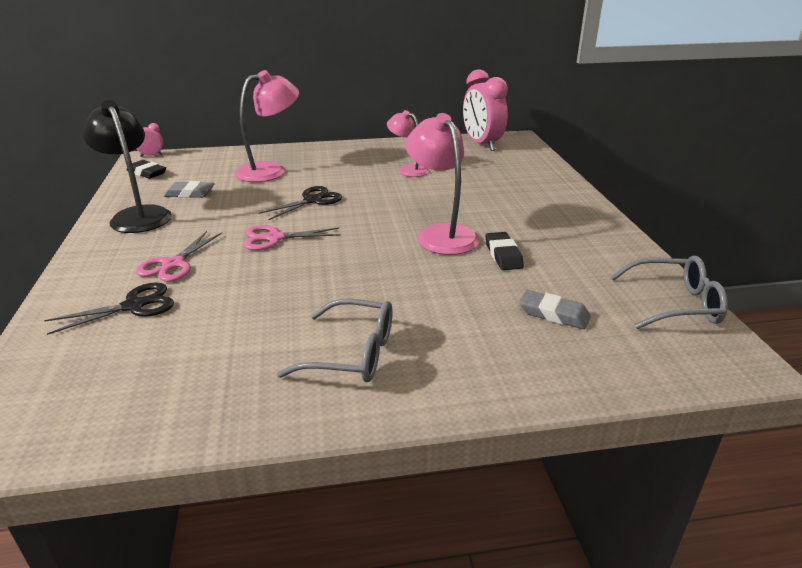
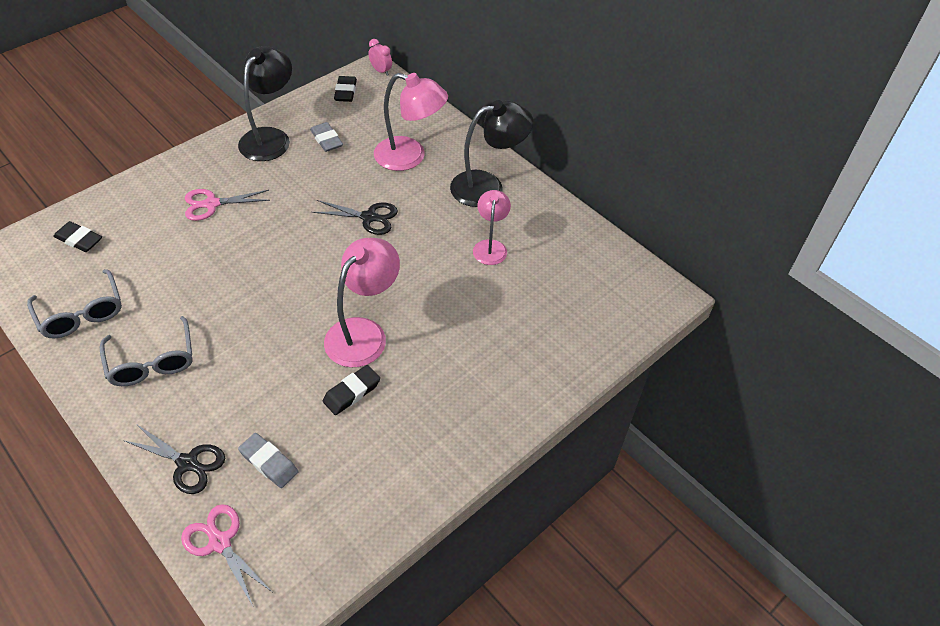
camera: 55 degrees right, 20 degrees up
(80, 364) = (79, 240): none -> black eraser
(134, 306) = (150, 220): black scissors -> black scissors (188, 463)
(274, 238) = (285, 233): pink scissors -> pink scissors (219, 542)
(346, 156) = (487, 186): none -> black lamp
(482, 144) = (616, 273): pink clock -> none
(553, 314) = (269, 462): grey eraser -> grey eraser turned 45 degrees counterclockwise
(675, 304) = (337, 549): grey glasses -> grey glasses (81, 313)

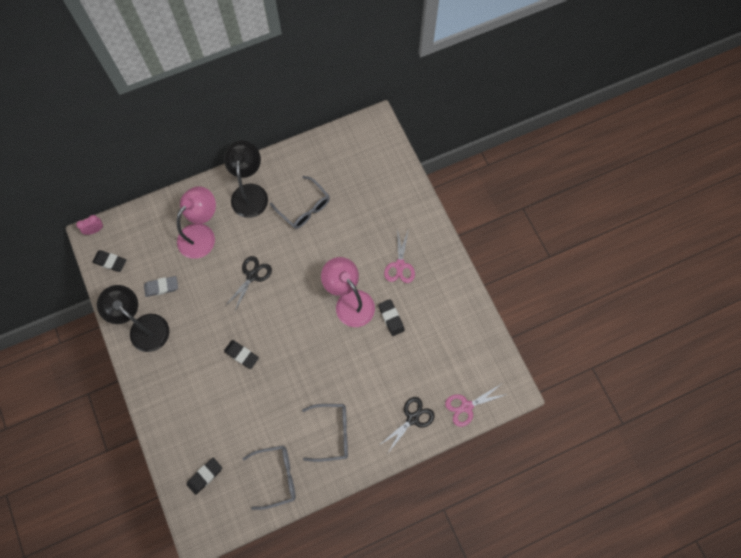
camera: 70 degrees left, 20 degrees up
(211, 204) = (201, 379): pink scissors -> pink scissors (400, 265)
(253, 234) = (241, 355): none -> black eraser
(269, 462) = (425, 373): grey eraser -> none
(490, 246) = (304, 208): pink lamp -> grey glasses

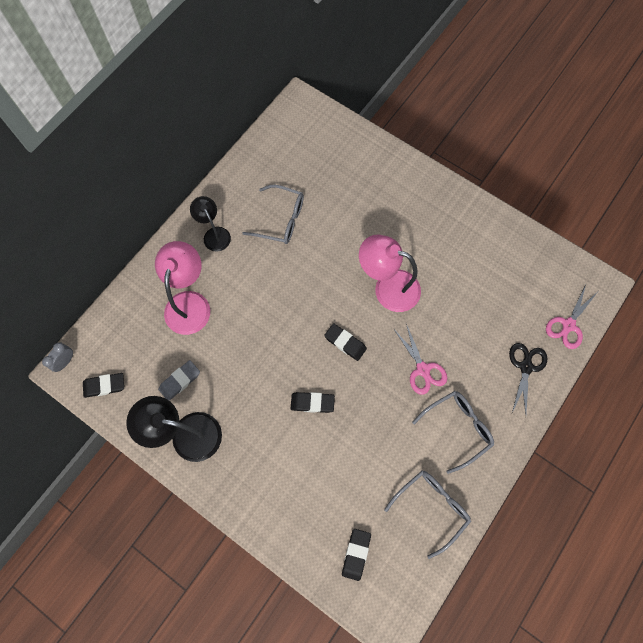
camera: 30 degrees left, 0 degrees up
(95, 230) = (65, 361): pink clock -> grey clock
(250, 193) = (214, 234): black lamp -> black lamp, size x0.61
(252, 276) = (271, 316): black scissors -> none
(391, 318) = (439, 281): black eraser -> black eraser (345, 343)
(400, 265) = (413, 225): pink scissors -> pink scissors (423, 369)

